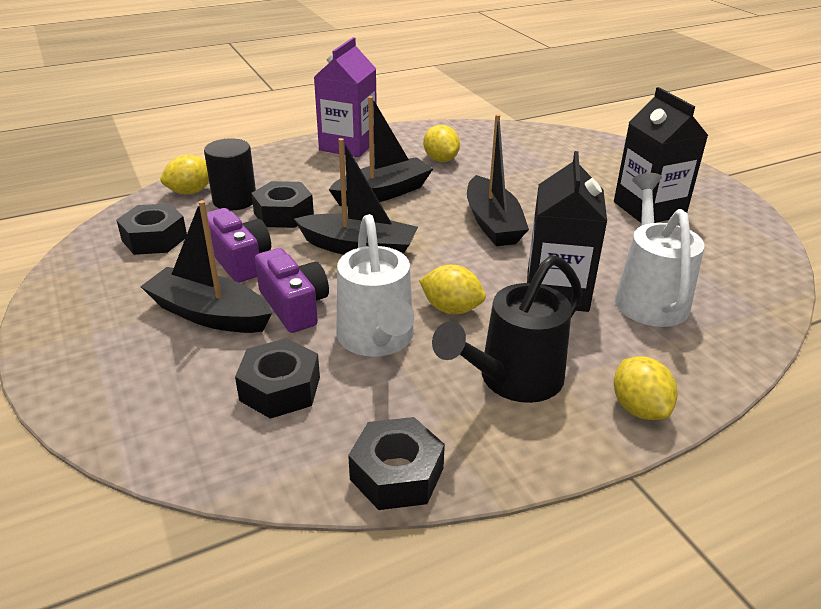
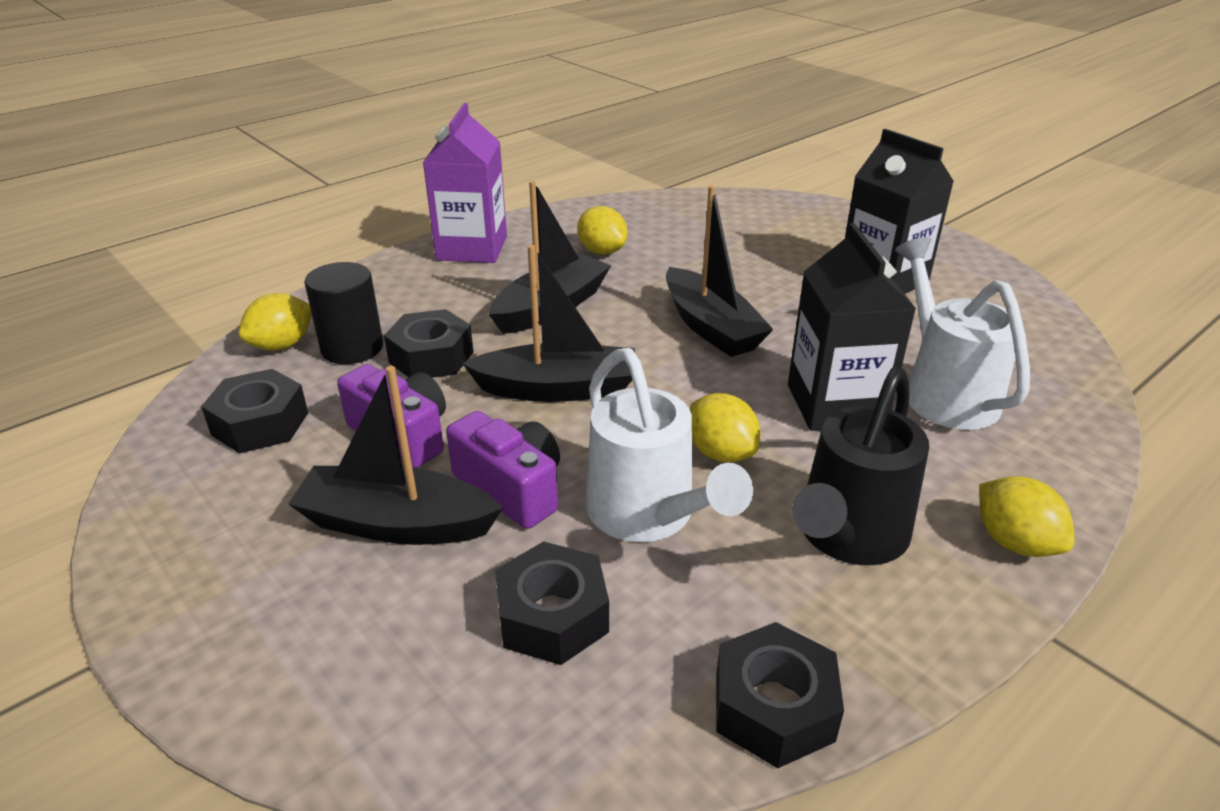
camera: 15 degrees left, 0 degrees up
(451, 309) = (720, 453): yellow lemon -> yellow lemon turned 45 degrees clockwise

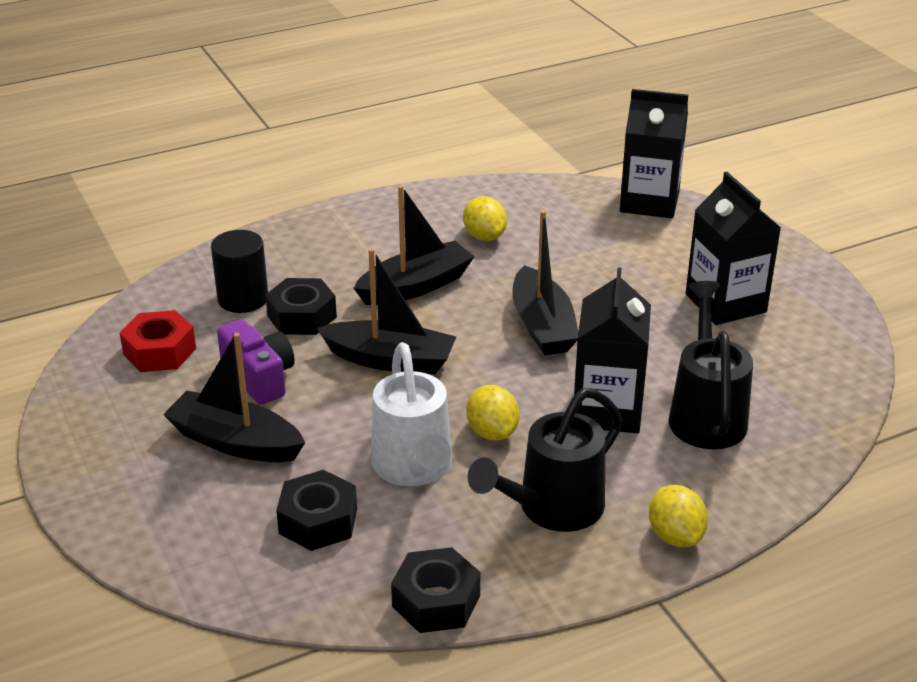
camera: 15 degrees right, 0 degrees up
(260, 423) = (160, 351): black nut -> red nut
(282, 345) = (190, 288): yellow lemon -> none
(472, 248) = (371, 217): purple carton -> none
(511, 488) = (324, 431): purple camera -> none
(748, 203) = (649, 202): none -> black carton
(944, 391) = (706, 414): white watering can -> black watering can

